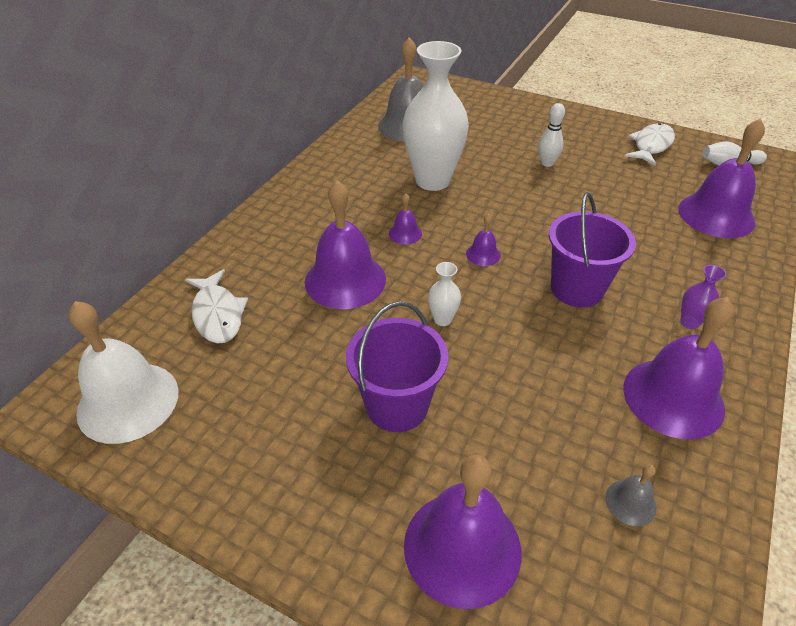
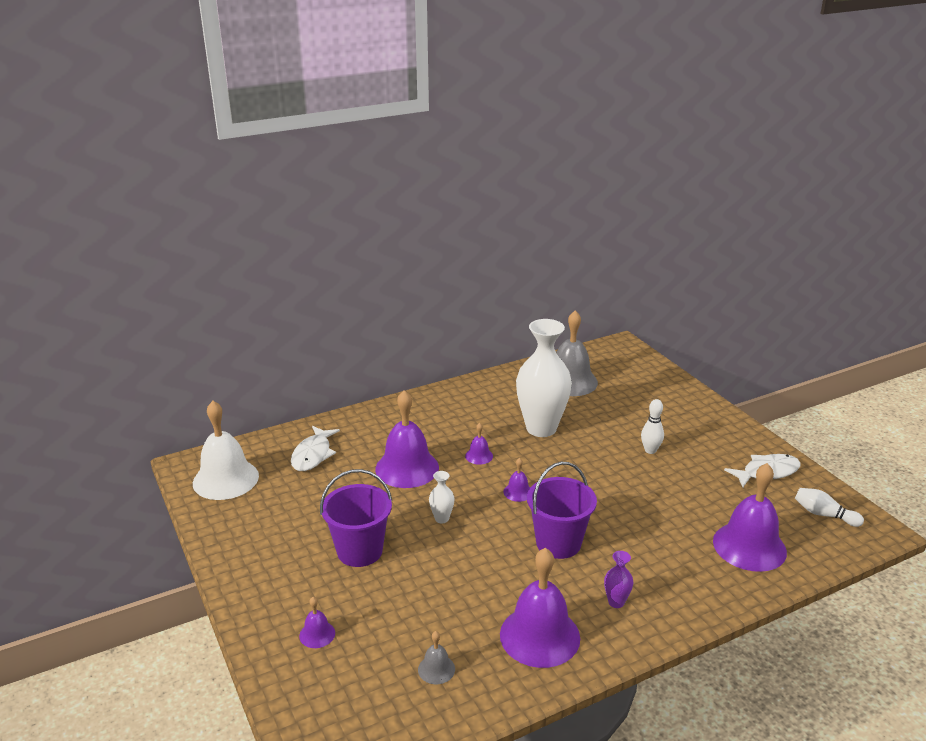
camera: 35 degrees right, 15 degrees down
(462, 547) = (317, 634): purple bell -> purple bell, size x0.45

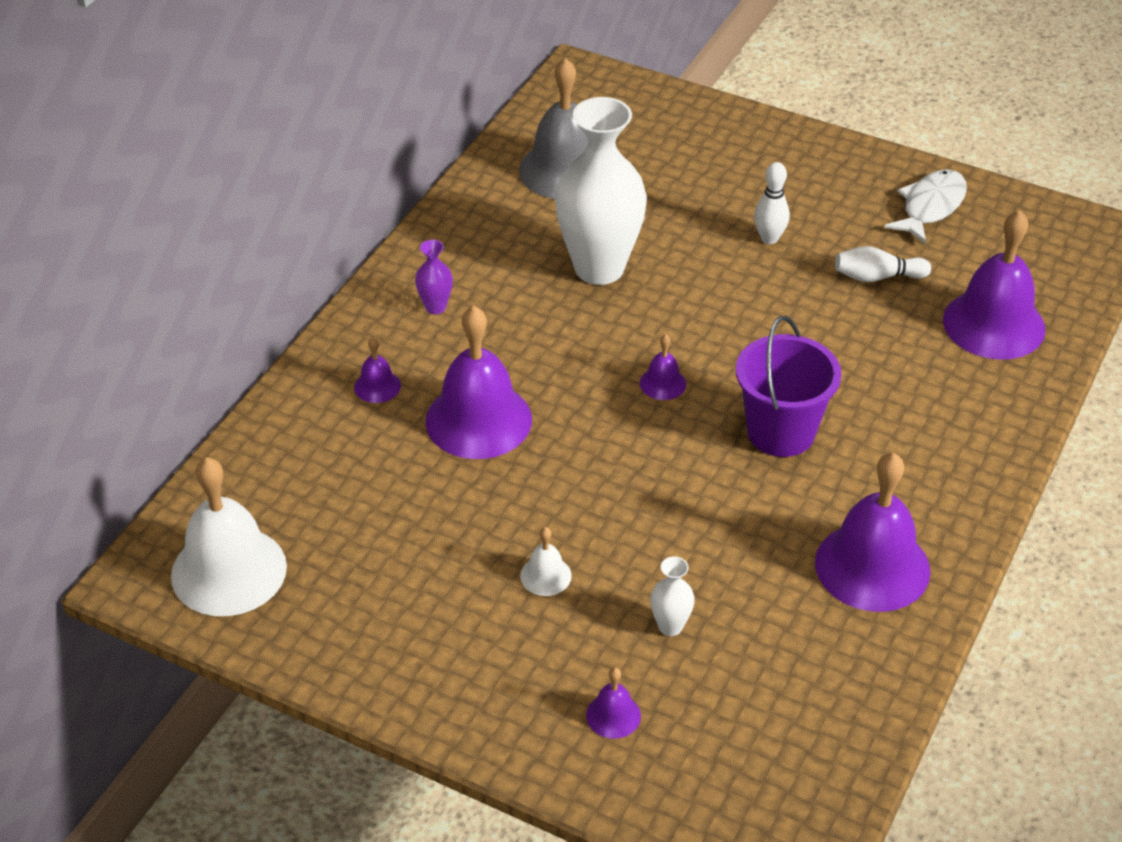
camera: 35 degrees left, 15 degrees up
(313, 455) = (318, 466): white fish -> none
(359, 551) = (545, 575): purple bucket -> white bell
(436, 669) = (798, 674): grey bell -> none
(442, 518) = (604, 472): white vase -> white vase (670, 626)
(479, 456) = (558, 352): purple bell -> purple bell (377, 386)
(616, 602) = (915, 476): purple vase -> purple vase (435, 307)
(824, 514) = (1037, 239): white bowling pin -> white bowling pin (877, 277)

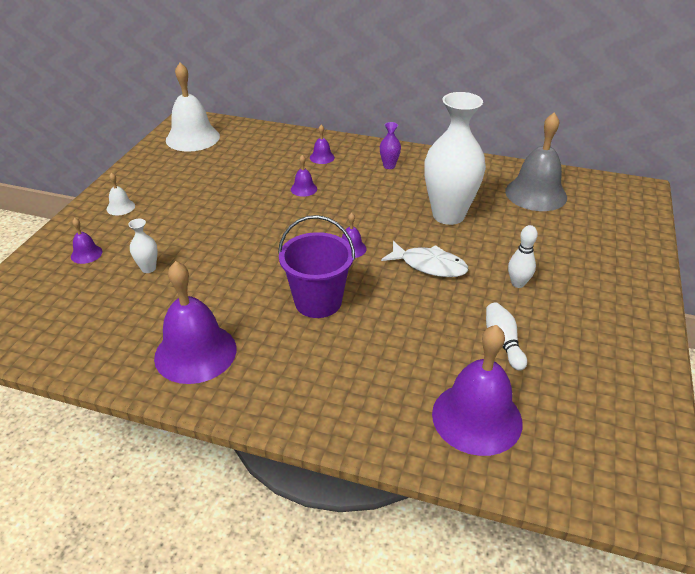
camera: 80 degrees right, 5 degrees down
(478, 420) = (303, 189): purple bell -> purple bell, size x0.45
(545, 575) = (188, 222): white bell -> white bell (120, 207)
(930, 206) = (612, 371): white fish -> white fish (429, 265)

